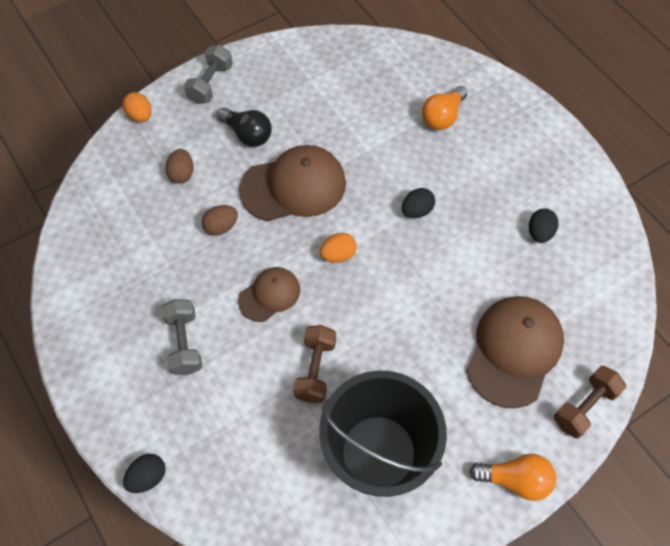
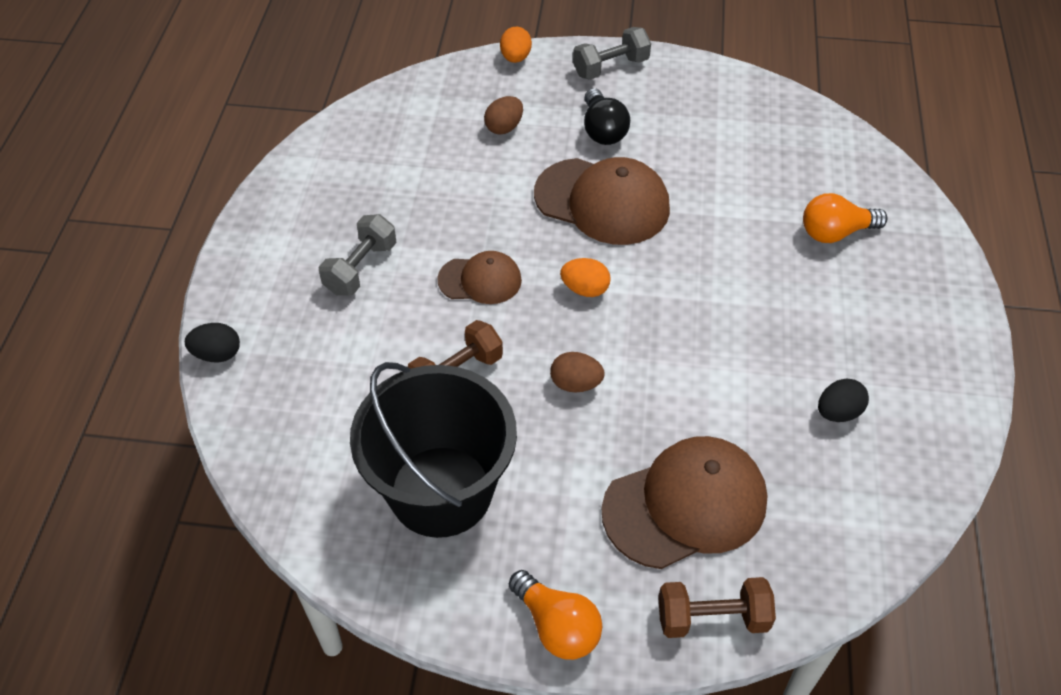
camera: 40 degrees right, 10 degrees down
(221, 227) = (495, 193): brown egg -> brown egg (576, 384)
(416, 211) = (712, 302): black egg -> none

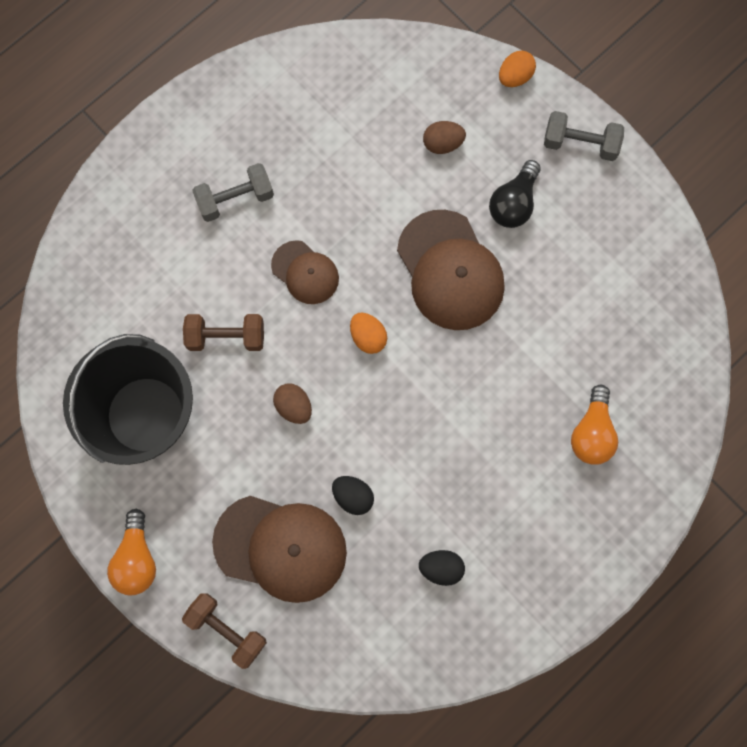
camera: 40 degrees right, 25 degrees up
(217, 354) = (93, 200): black egg -> black egg (353, 496)
(835, 233) = (591, 432): orange light bulb -> orange light bulb turned 105 degrees counterclockwise

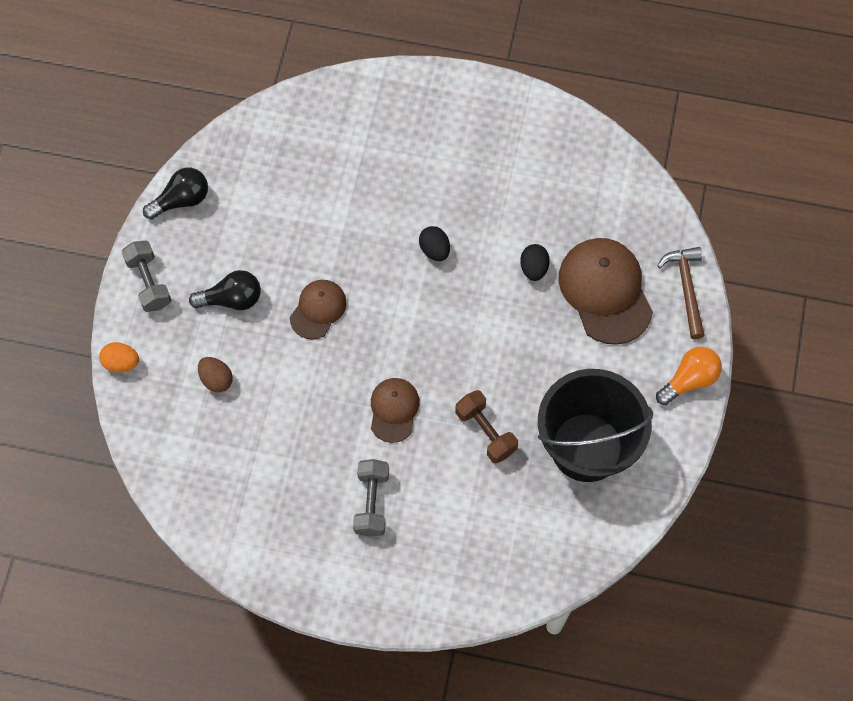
camera: 125 degrees left, 10 degrees down
(227, 630) = (686, 288): brown dumbbell -> brown hammer
(235, 199) = (371, 502): grey dumbbell -> grey dumbbell turned 60 degrees clockwise
(294, 406) = (501, 349): brown egg -> none
(368, 337) = (411, 333): orange egg -> none
(441, 568) = (537, 184): black egg -> black egg (434, 250)
(450, 271) = (318, 309): brown cap -> brown cap, size x0.57
(591, 432) = (372, 147): orange light bulb -> none
(650, 221) = (181, 200): none -> black light bulb

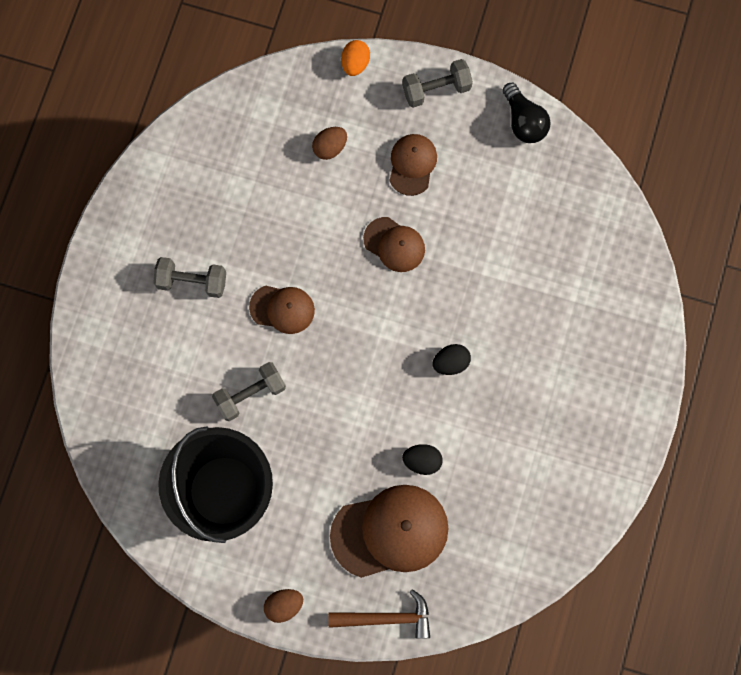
camera: 95 degrees right, 10 degrees up
(232, 299) = (412, 164): black light bulb -> brown cap
(485, 432) = (250, 394): brown dumbbell -> grey dumbbell
(689, 380) = (284, 605): orange light bulb -> brown egg

